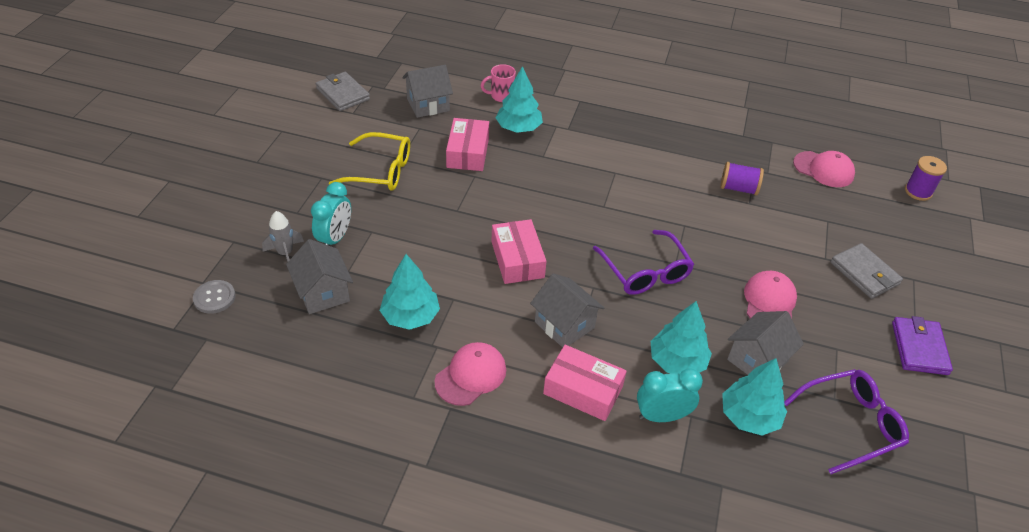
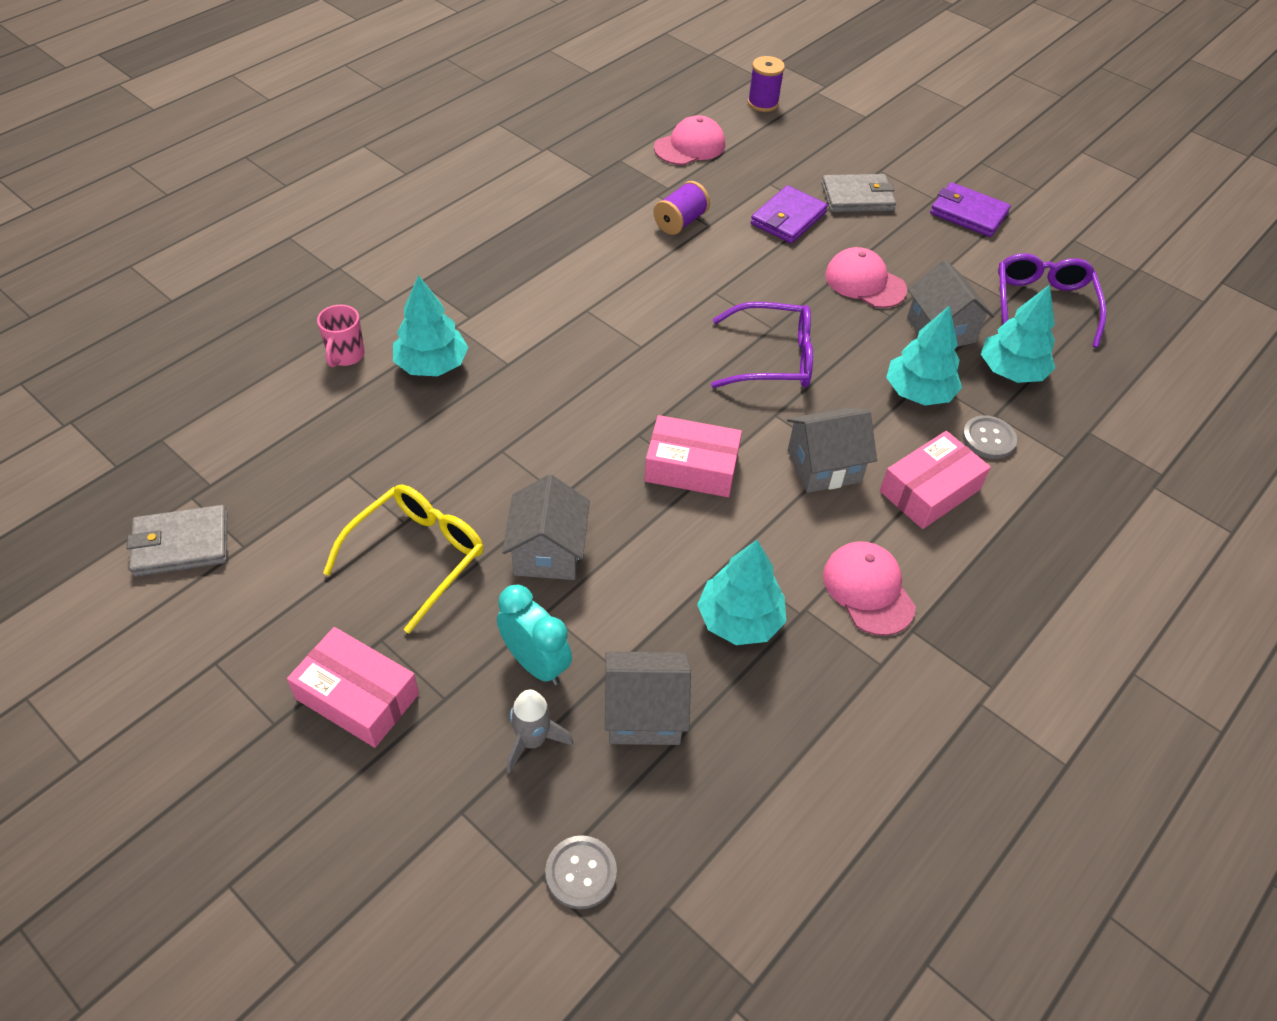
camera: 65 degrees left, 5 degrees up
(428, 105) = (299, 445): grey house -> grey house (547, 552)
(468, 152) = (446, 439): pink box -> pink box (357, 696)
(662, 416) = (988, 438): turquoise clock -> grey button
(798, 241) = (788, 218): none -> purple wallet

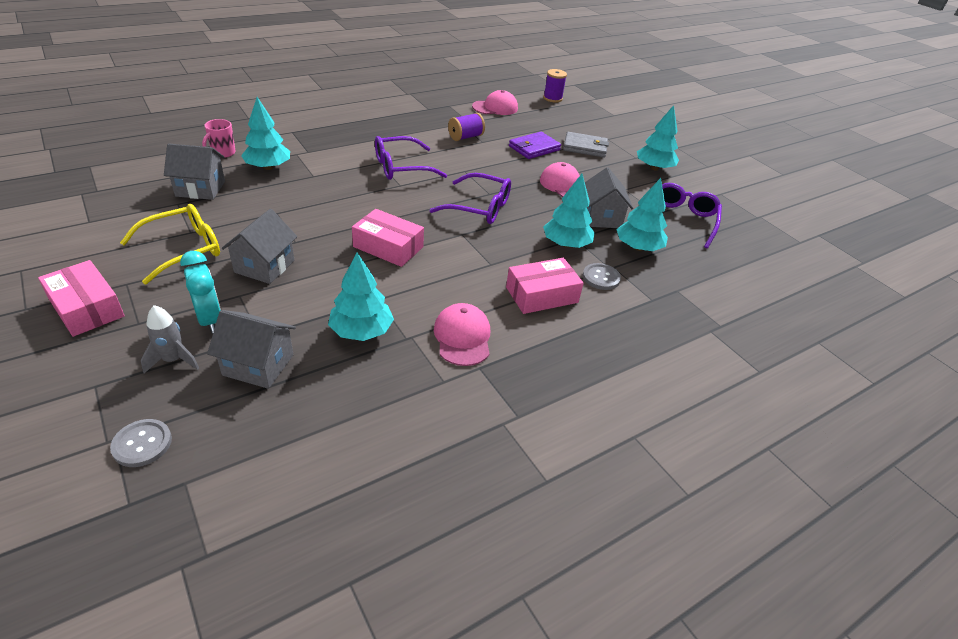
camera: 15 degrees right, 10 degrees down
(181, 544) = (55, 212): grey wallet -> none
(624, 310) = (402, 167): none -> purple glasses
(824, 466) = (476, 266): grey house -> grey house (200, 189)
(968, 213) = (654, 168): purple wallet -> turquoise tree

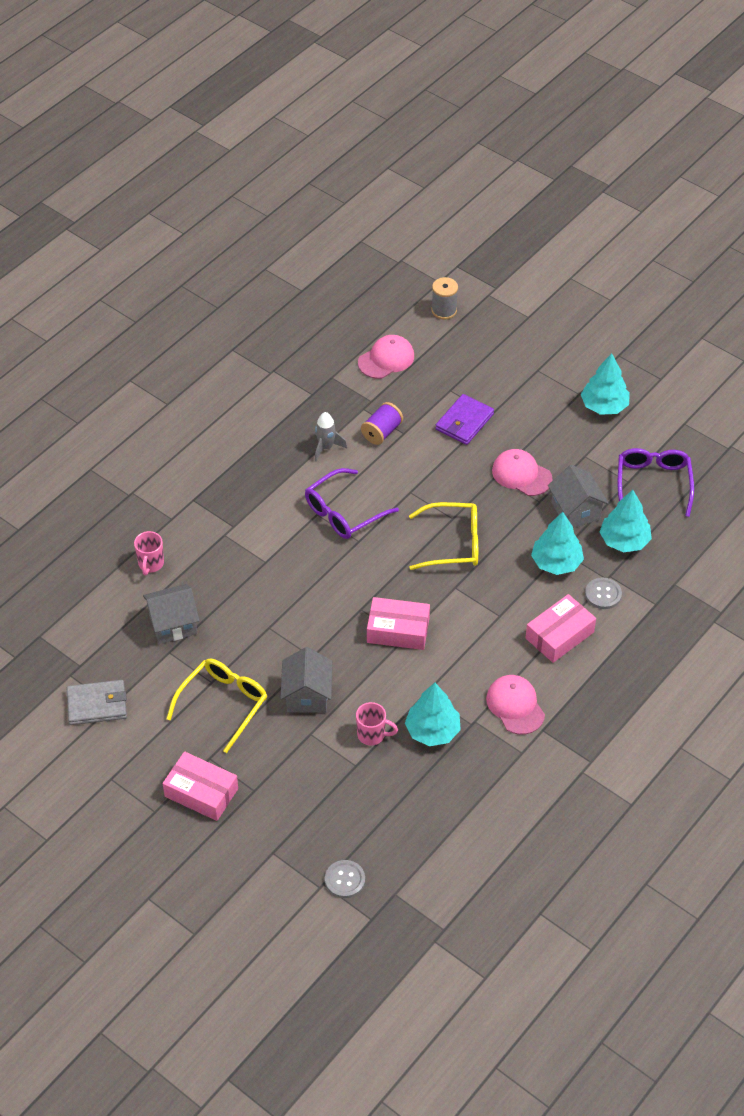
camera: 15 degrees left, 10 degrees up
(173, 360) = (310, 811): grey rocket -> grey rocket (326, 447)
(210, 319) = (307, 766): turquoise clock -> none
(258, 365) = (375, 791): grey house -> none
(268, 167) = (212, 567): turquoise tree -> none
(298, 315) = (372, 735): none -> pink mug
(479, 207) = (452, 543): purple glasses -> yellow glasses
(552, 98) = (444, 310): purple spool -> grey spool
(585, 147) = (518, 397): grey wallet -> grey wallet (97, 704)

